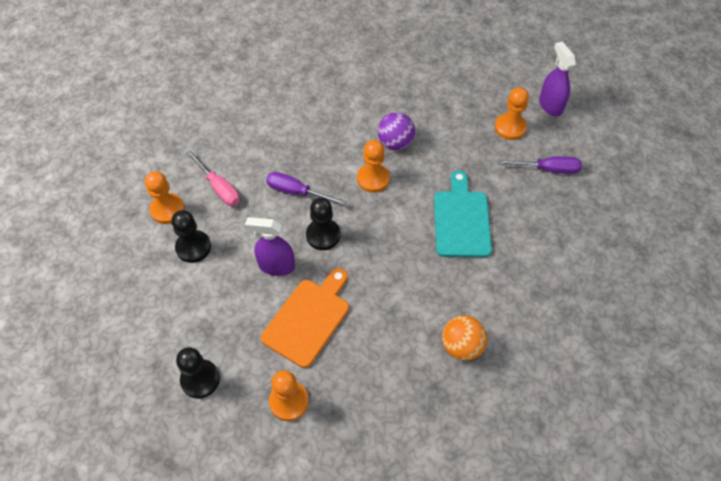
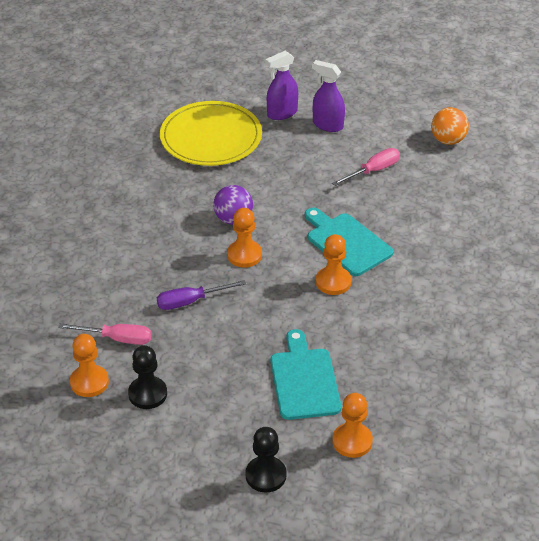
camera: 40 degrees left, 15 degrees down
(276, 266) = (235, 362): purple spray bottle -> purple spray bottle (282, 113)
(308, 319) = (304, 380): orange cutting board -> turquoise cutting board
(323, 235) = (249, 318): black pawn -> none
(447, 63) = (211, 137): none -> yellow plate
(461, 346) = (437, 324): orange ball -> orange ball (448, 140)
(510, 127) = (313, 157): orange pawn -> orange pawn (333, 282)
(547, 169) = (373, 171): purple screwdriver -> pink screwdriver

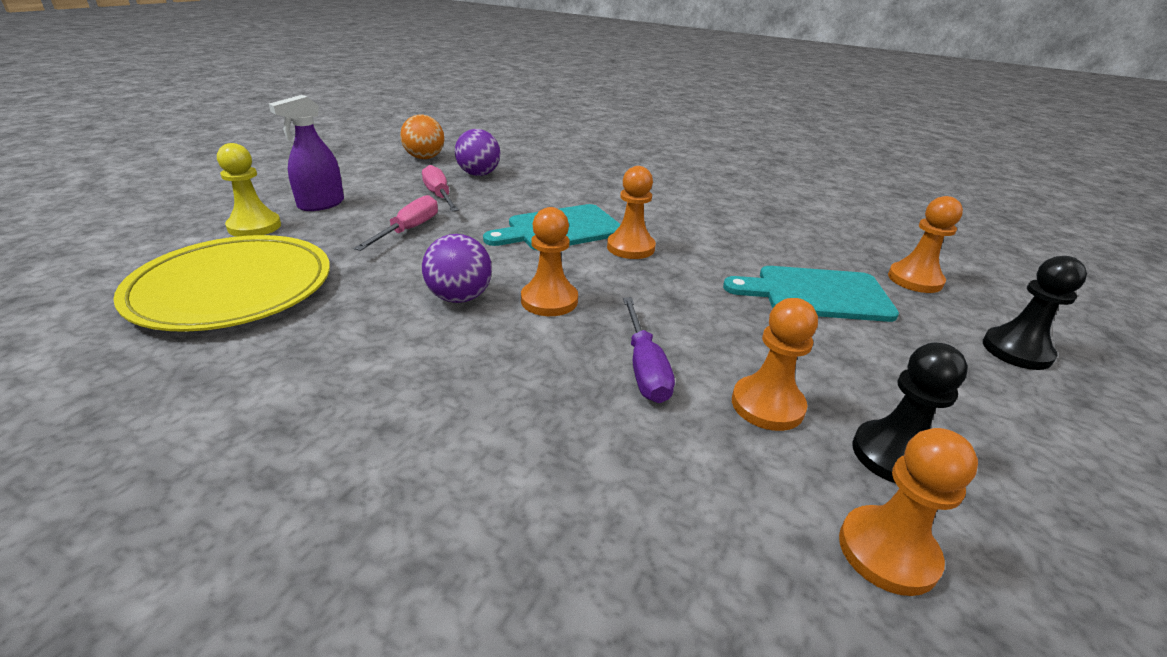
camera: 80 degrees left, 10 degrees down
(117, 339) = (741, 482): pink screwdriver -> pink screwdriver (408, 230)
(173, 349) = (767, 405): none -> orange pawn
(282, 113) = (254, 226): purple spray bottle -> yellow pawn
(429, 178) = (478, 174): none -> purple ball

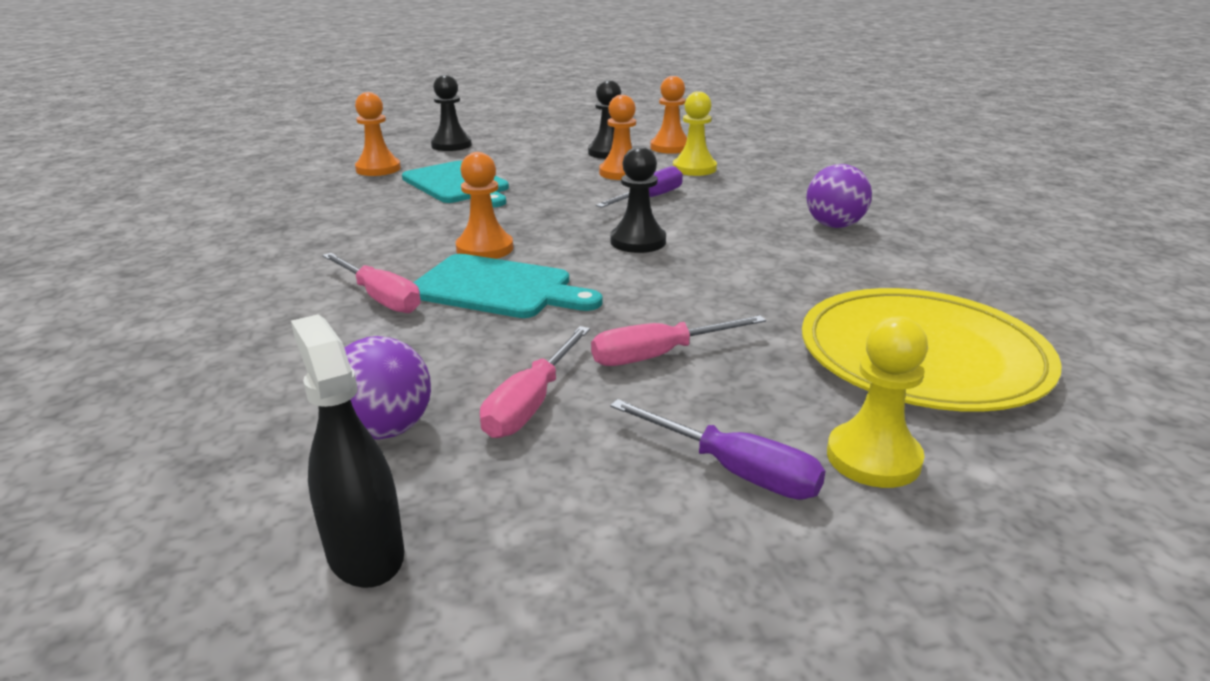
camera: 130 degrees left, 5 degrees down
(321, 204) = (734, 470): purple spray bottle -> purple screwdriver
(424, 158) = (365, 552): orange ball -> black spray bottle
(459, 298) = (704, 267): purple ball -> purple ball (834, 225)
(549, 300) = (638, 241): orange pawn -> black pawn
(601, 203) = (380, 298): none -> pink screwdriver
(724, 484) = (694, 169): none -> yellow pawn

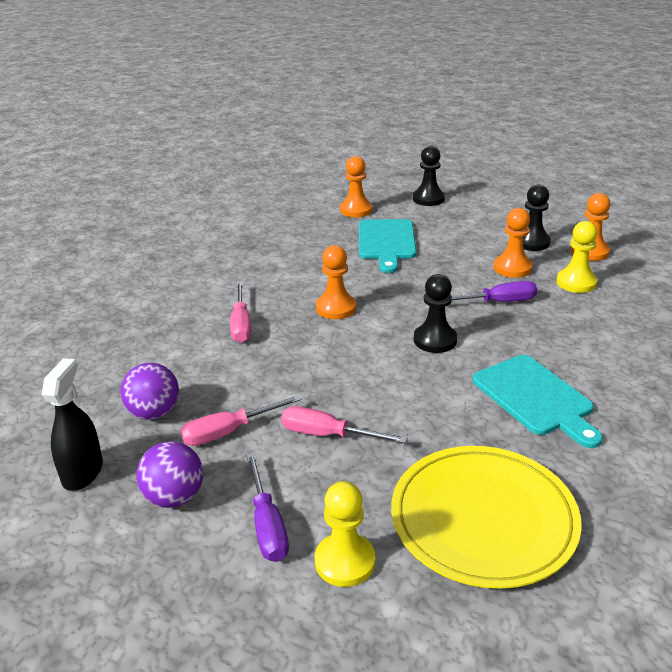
camera: 40 degrees right, 5 degrees up
(498, 288) = (306, 344): turquoise cutting board -> turquoise cutting board (535, 398)
(834, 225) = (602, 384): purple ball -> purple ball (174, 497)

